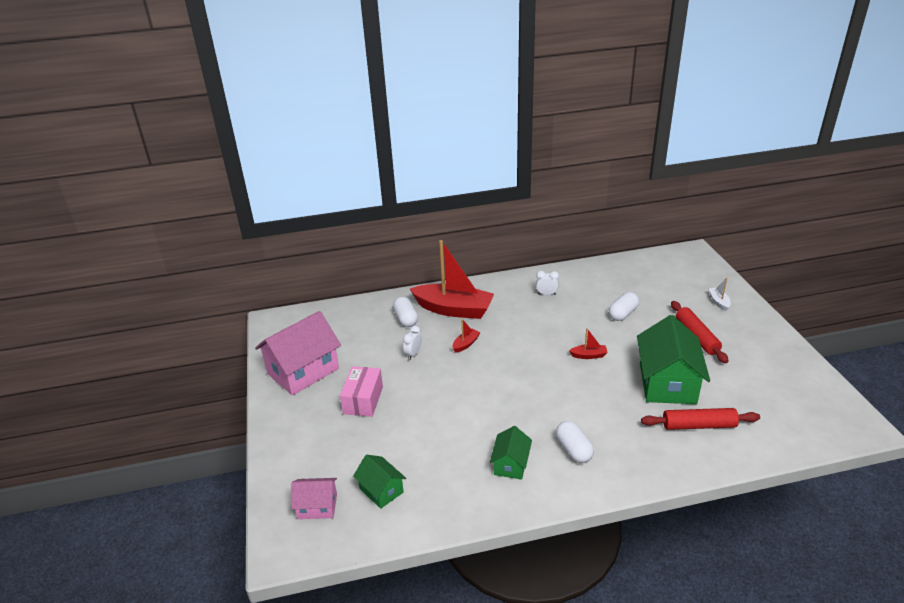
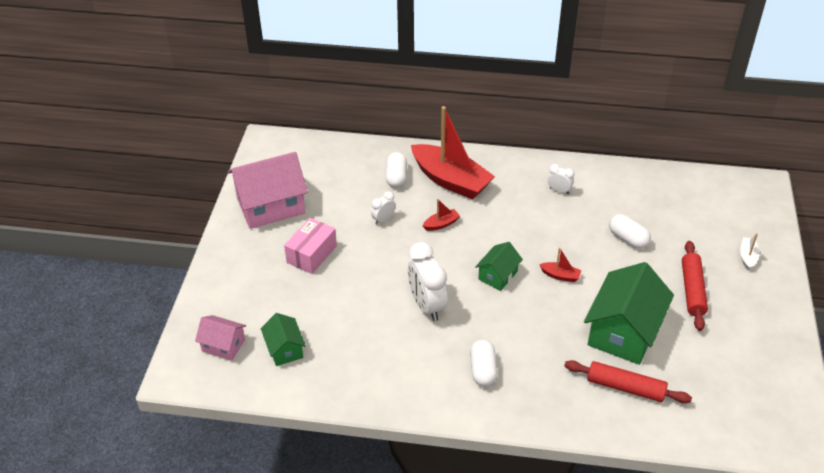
camera: 20 degrees right, 10 degrees up
(492, 411) = (427, 305): none -> white clock
(510, 464) = (414, 364): green house -> green house (498, 275)
(622, 314) = (628, 239): white capsule -> white capsule turned 75 degrees clockwise

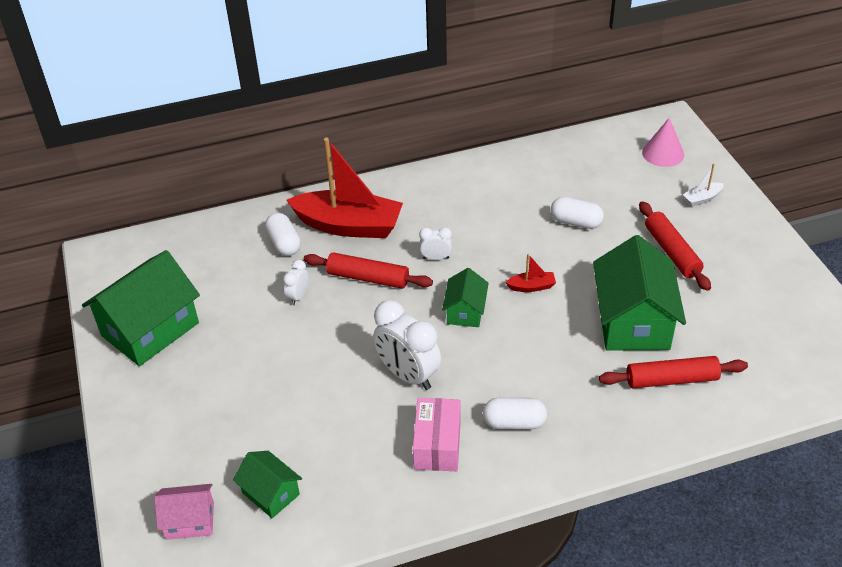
camera: 25 degrees left, 0 degrees up
(271, 206) = (150, 329): pink house -> green house
(311, 254) = (236, 368): pink box -> pink box (437, 445)
(441, 224) = (368, 278): red boat -> red rolling pin
(483, 370) = (514, 423): white capsule -> white capsule turned 60 degrees counterclockwise
(559, 191) = (473, 196): white clock -> white clock (436, 258)
(738, 209) = (663, 153): none -> pink cone
(747, 257) = (702, 198): white boat -> white boat turned 105 degrees counterclockwise

